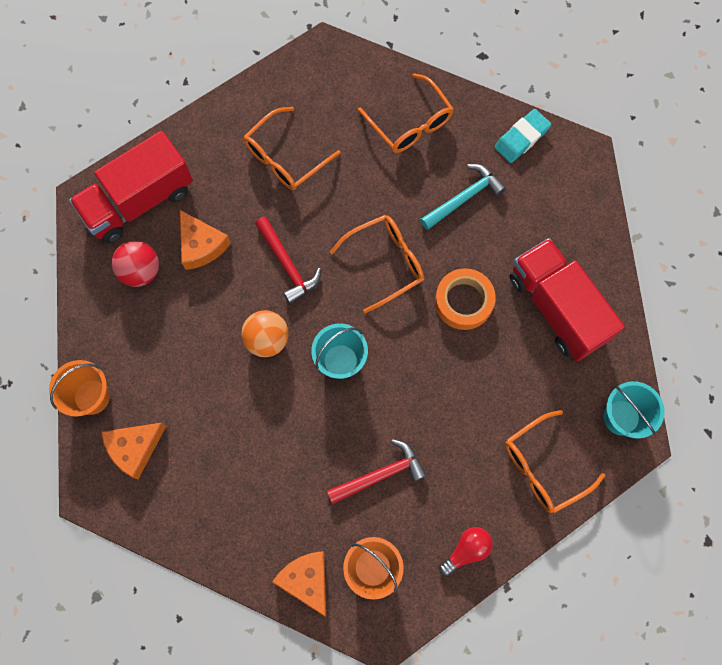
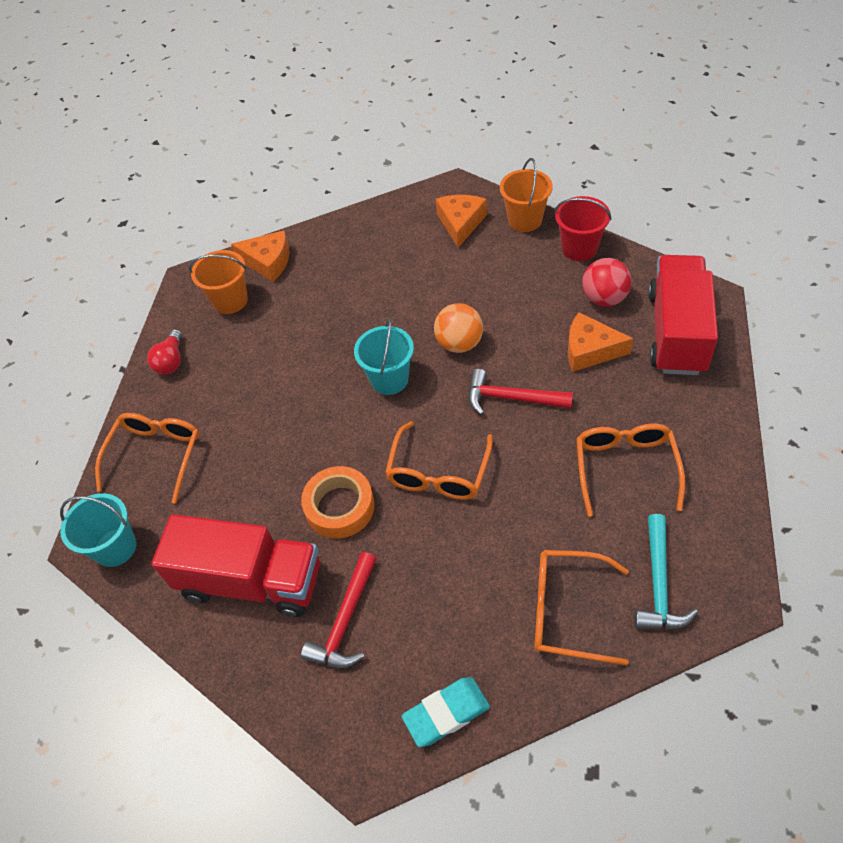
camera: 140 degrees right, 20 degrees down
(96, 328) = (579, 248): none -> red bucket
(380, 474) = (280, 346): red hammer -> red hammer (345, 620)
(463, 198) = (435, 592): turquoise hammer -> turquoise hammer (659, 583)
(521, 138) = (446, 713): turquoise eraser -> turquoise eraser turned 60 degrees clockwise

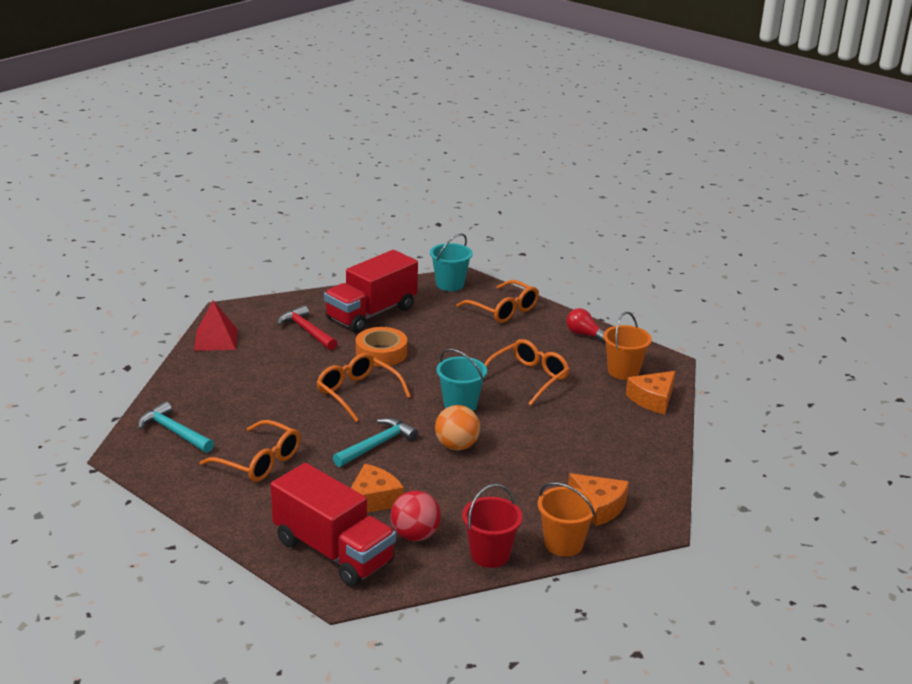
camera: 115 degrees right, 25 degrees down
(446, 713) = (216, 339): turquoise eraser -> red pyramid
(512, 398) = (377, 445): red hammer -> turquoise hammer
(568, 611) = (207, 395): orange glasses -> orange glasses (528, 378)

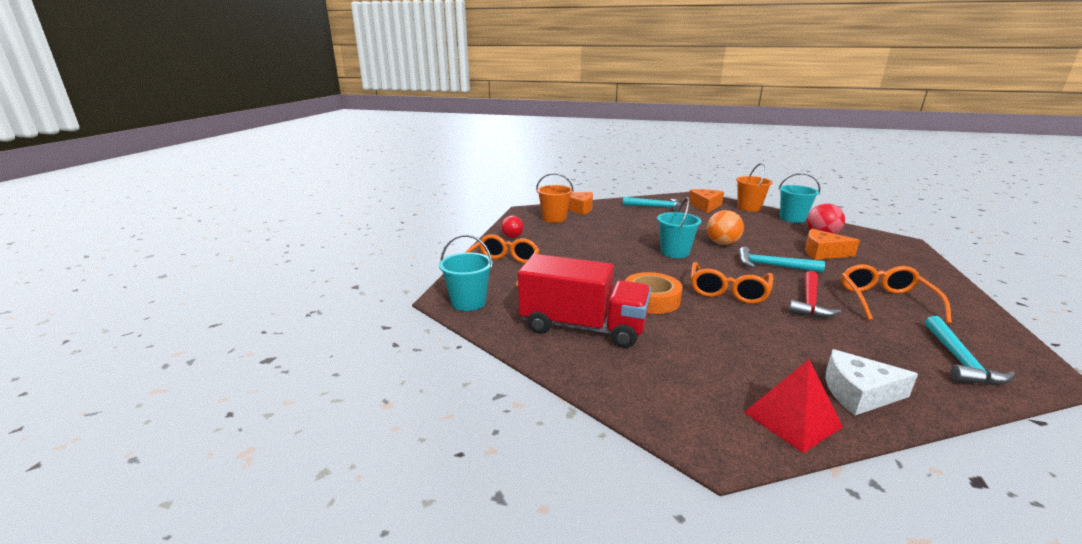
camera: 115 degrees left, 5 degrees down
(203, 371) = (858, 393): none -> white cheese
(307, 331) = (672, 354): red hammer -> red hammer (809, 302)
(333, 551) = (885, 251): red truck -> none
(490, 554) = (792, 218): red bucket -> turquoise bucket
(528, 378) = (604, 240): orange glasses -> none
(622, 461) = (656, 207): none -> turquoise hammer

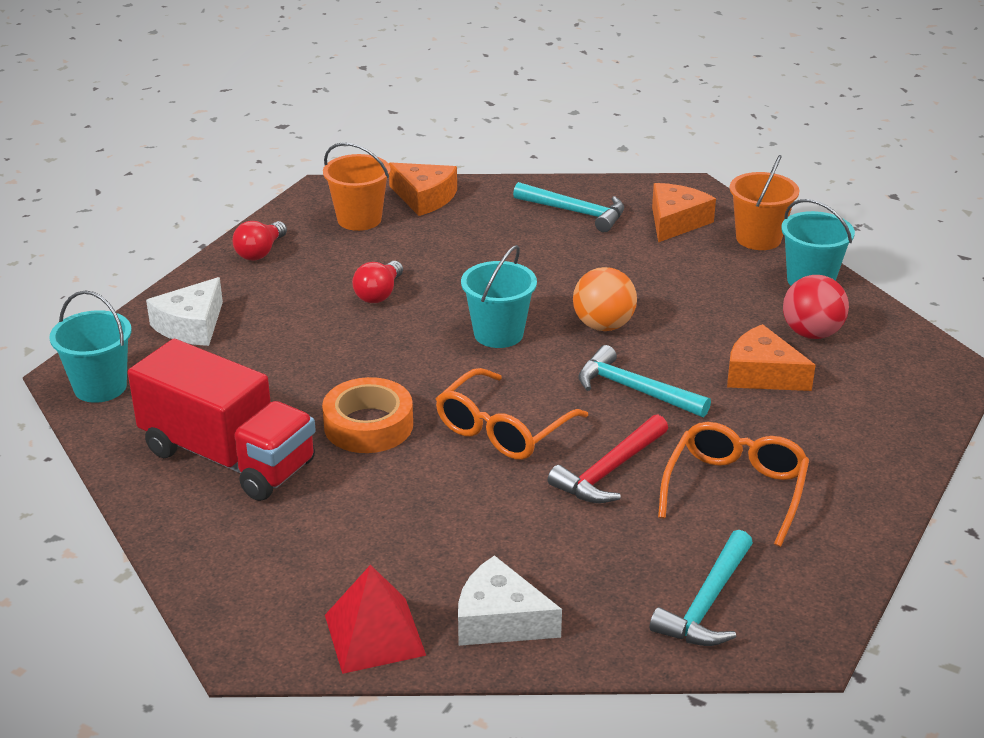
camera: 15 degrees right, 10 degrees up
(502, 268) = (191, 325): orange glasses -> white cheese
(594, 244) = (379, 294): none -> red light bulb

